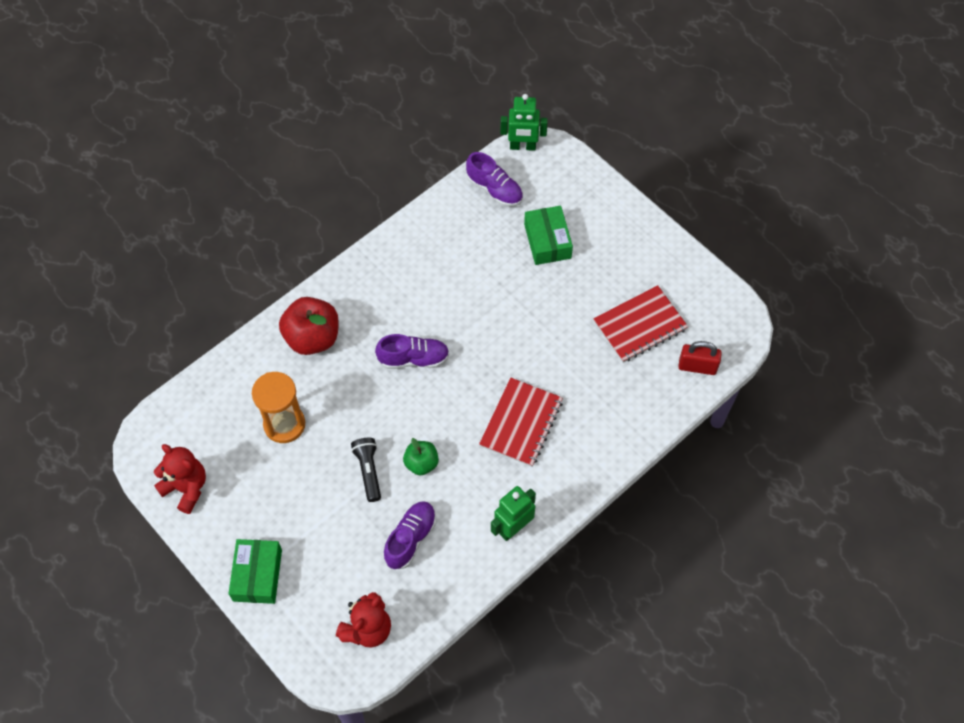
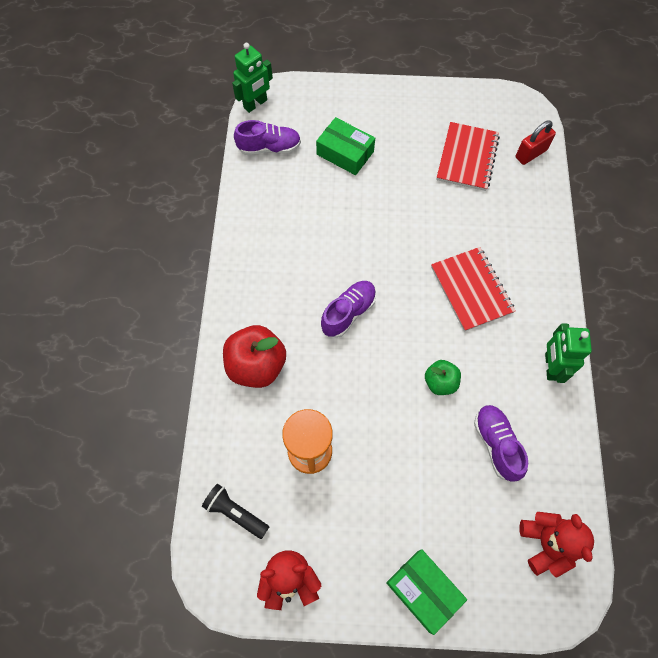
camera: 45 degrees left, 5 degrees up
(368, 471) = (411, 425): black flashlight -> black flashlight (235, 513)

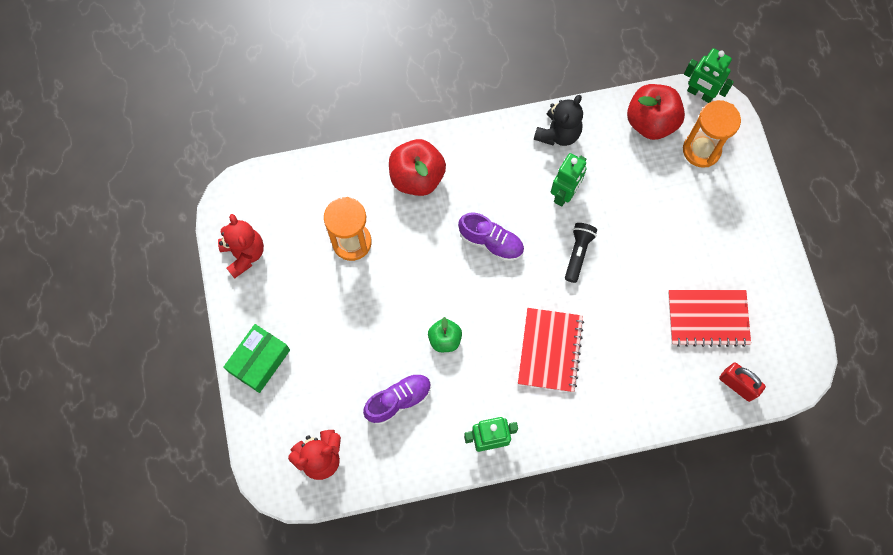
camera: 75 degrees right, 5 degrees up
(235, 513) = (287, 198): black flashlight -> black flashlight (577, 253)
(254, 224) = (558, 133): none -> black teddy bear
(269, 148) = (651, 122): purple shoe -> red apple
(309, 118) = (701, 150): none -> orange hourglass
(317, 236) = (564, 194): none -> green robot
(345, 153) = (670, 195): green box -> none
(471, 290) = (550, 350): red notebook -> red notebook turned 45 degrees counterclockwise

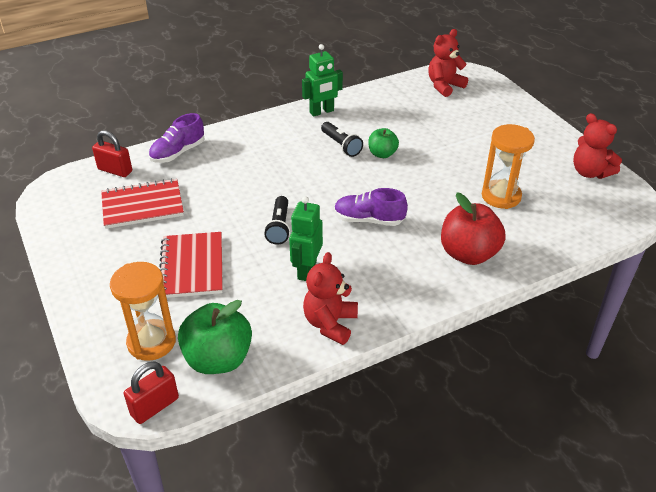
camera: 165 degrees right, 30 degrees down
(259, 361) = (525, 119): green box -> none
(398, 400) = (402, 118): purple shoe -> purple shoe (178, 153)
(484, 366) = (341, 145): none -> black flashlight
(550, 350) = (288, 163): red notebook -> red notebook (192, 266)
(558, 133) = (330, 324): black teddy bear -> red teddy bear
(651, 122) = (218, 359): red apple -> green apple
(700, 94) = (155, 406): green robot -> red padlock

